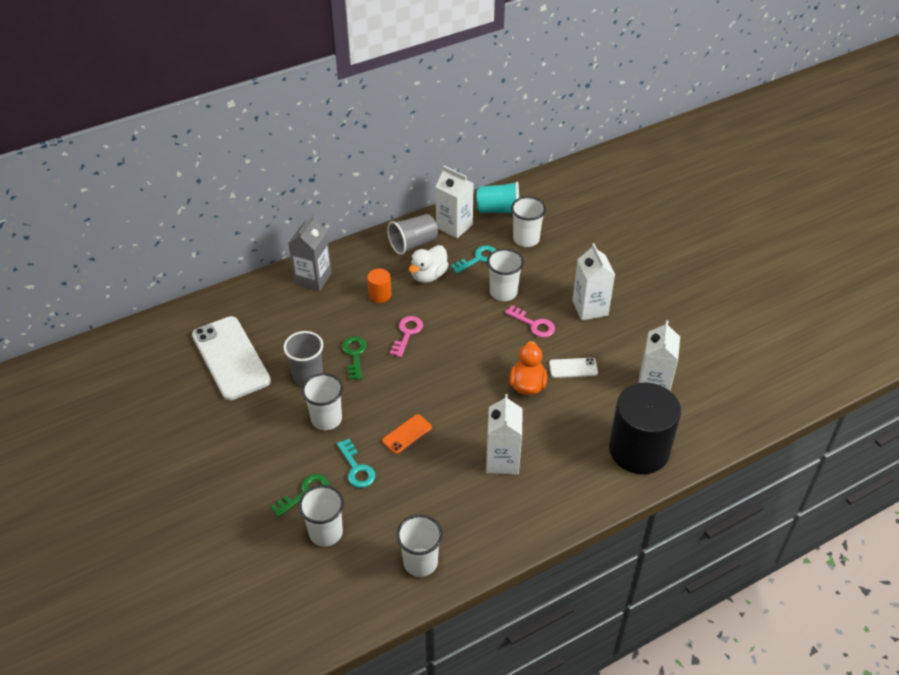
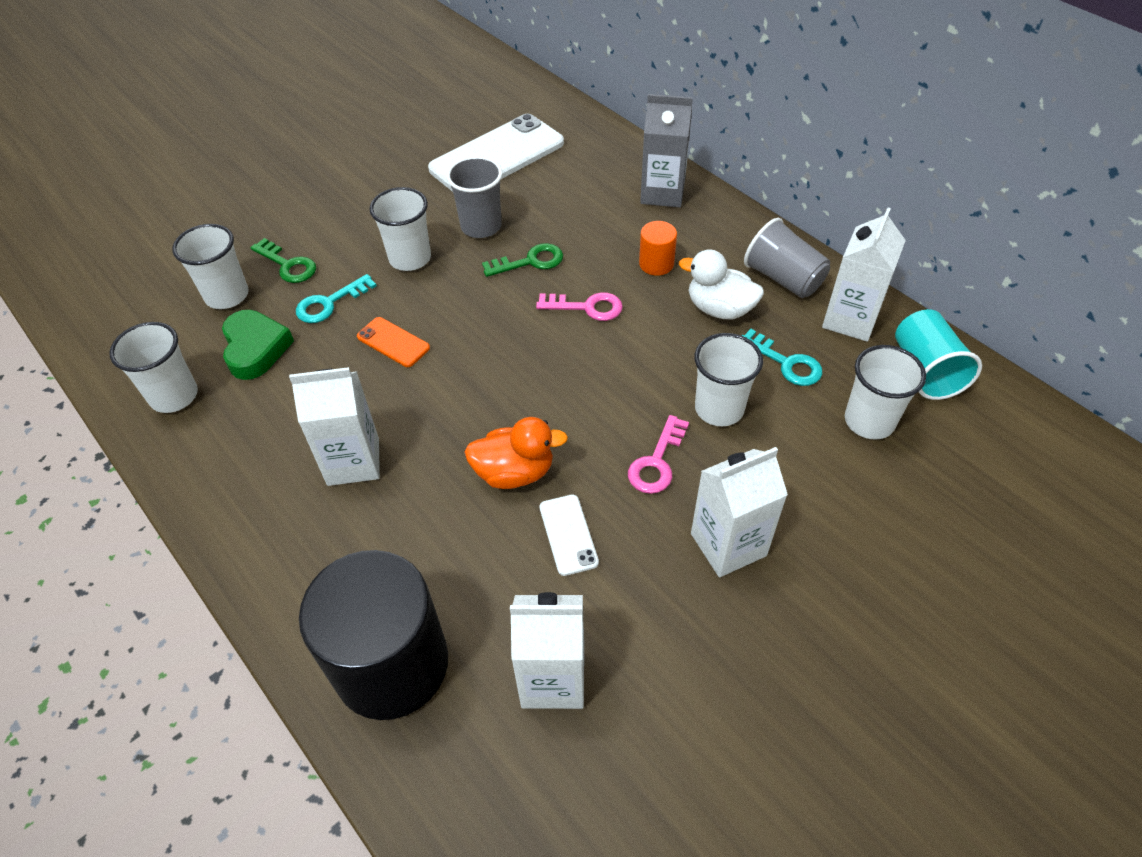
camera: 80 degrees right, 5 degrees up
(388, 513) = (255, 349): none -> green heart

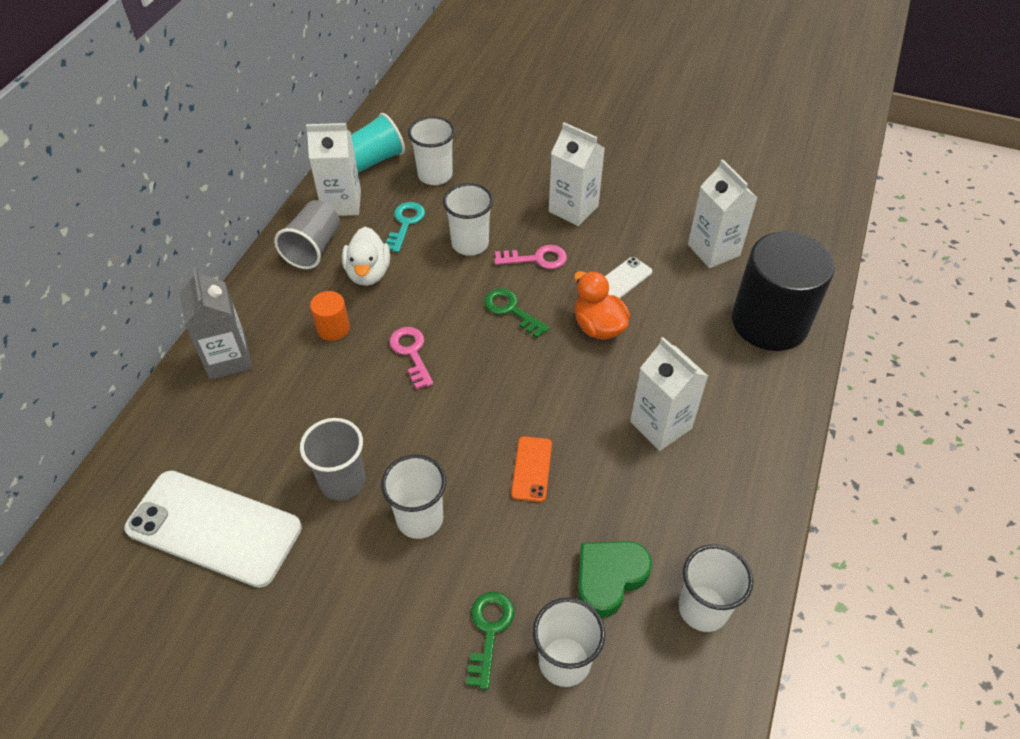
camera: 120 degrees left, 0 degrees up
(329, 303) = (517, 552): turquoise key -> none
(530, 261) = (374, 417): green key -> green key (511, 310)

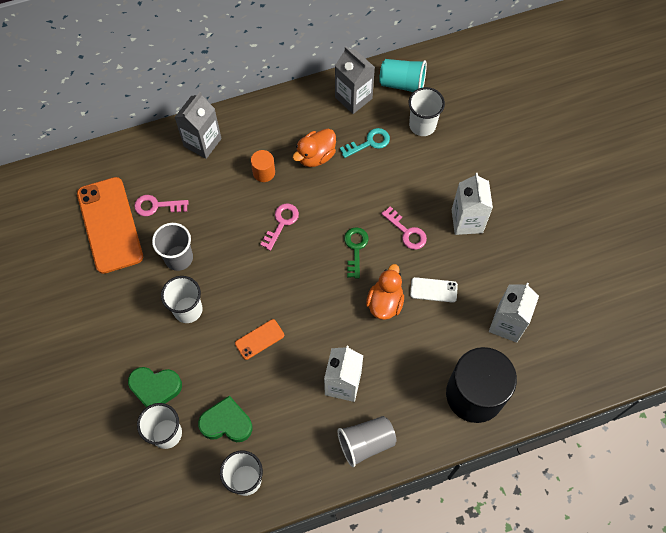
camera: 50 degrees right, 15 degrees up
(214, 528) = (110, 225): white phone -> orange phone
(250, 458) = (156, 206): none -> pink key
(313, 248) = (308, 114): grey cup -> grey cup (366, 442)
(342, 203) = (353, 98): white carton -> grey carton
(368, 273) = (316, 156): white duck -> orange duck
(470, 244) = (385, 188): white cup -> none
(489, 631) = (155, 388): green key -> green heart

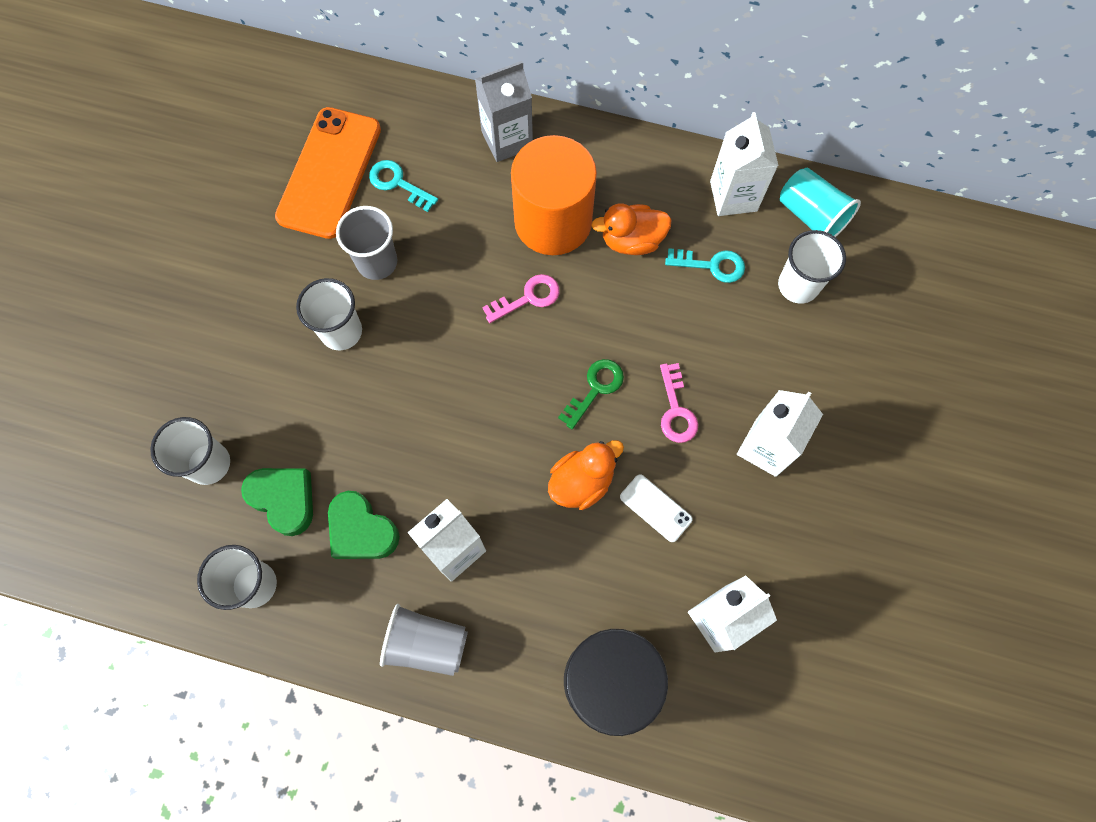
camera: 35 degrees right, 5 degrees up
(155, 388) = (236, 400): green heart -> green heart (361, 530)
(156, 206) = (398, 183): pink key -> turquoise key
(259, 339) = (396, 424): orange phone -> none
(264, 172) = (553, 221): orange cylinder -> orange cylinder, size x2.35
(353, 98) = (733, 196): grey carton -> white carton

